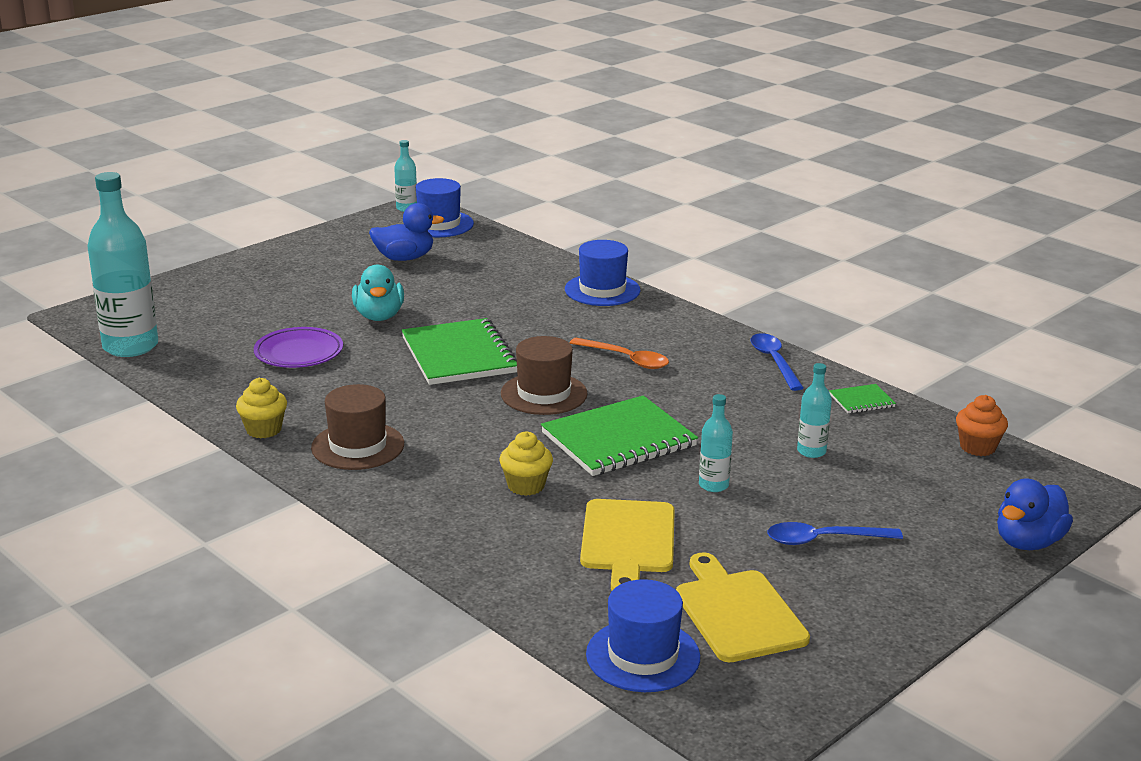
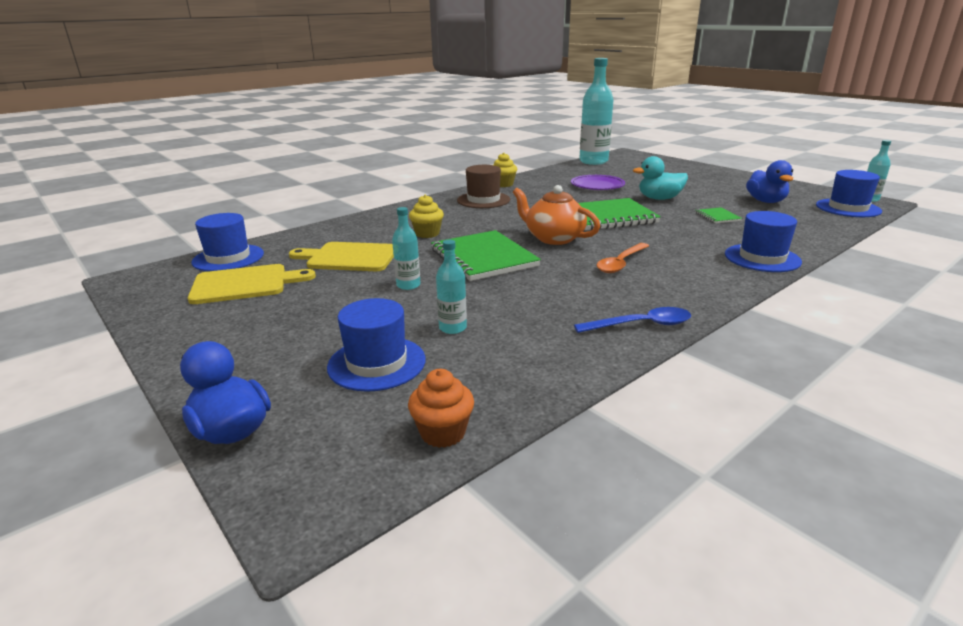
camera: 95 degrees right, 0 degrees up
(544, 394) = (553, 238): brown hat -> orange teapot
(824, 540) = (309, 320): blue spoon -> none
(861, 401) = (558, 366): green notebook -> green notebook (717, 217)
(894, 486) = (377, 363): none -> blue hat

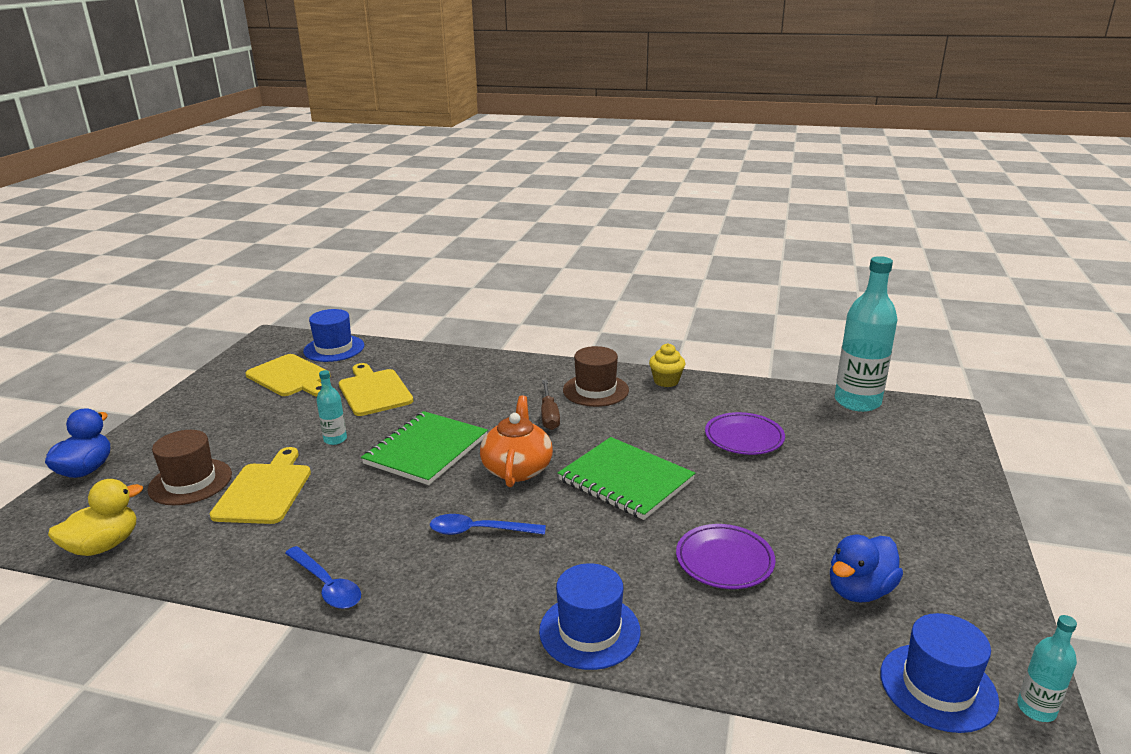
camera: 55 degrees right, 0 degrees up
(377, 363) = (190, 482): blue hat -> brown hat
(427, 234) = (463, 401): yellow cupcake -> none
(443, 433) = (104, 546): orange cupcake -> yellow duck
(453, 328) = (265, 490): turquoise bottle -> yellow cutting board
(495, 217) = (549, 415): none -> brown screwdriver
(621, 263) = (479, 531): orange spoon -> blue spoon
(659, 198) = (749, 496): turquoise duck -> none
(717, 217) = (724, 561): green notebook -> purple plate

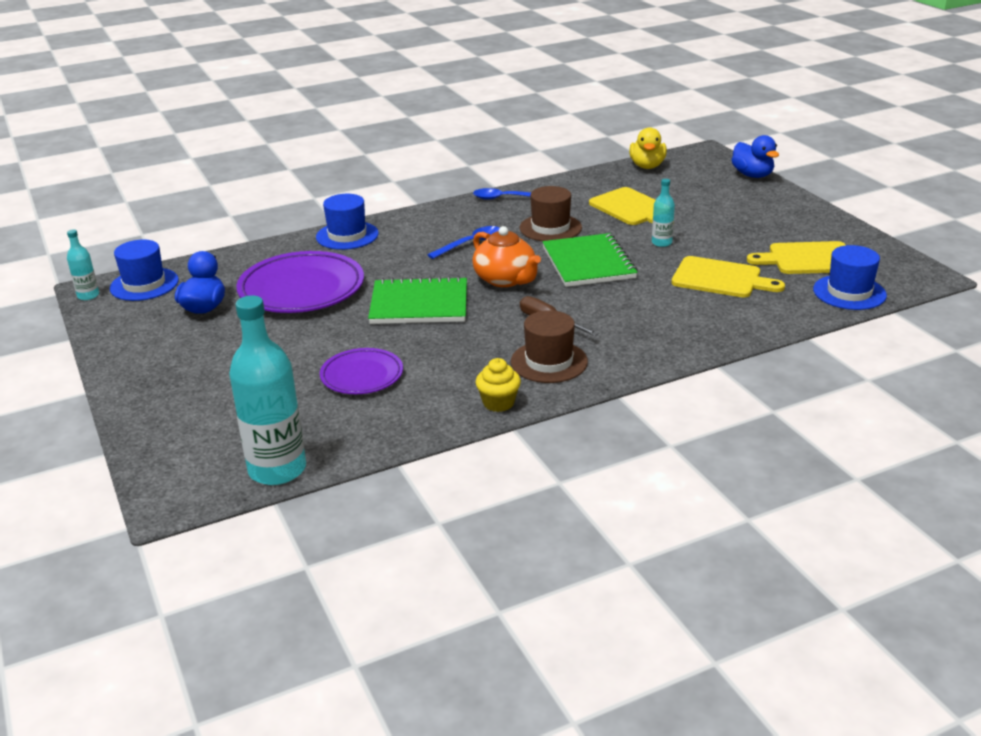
camera: 140 degrees right, 5 degrees up
(190, 482) = (682, 194): brown hat -> brown hat (550, 228)
(724, 561) = (301, 289): purple plate -> purple plate, size x1.73

